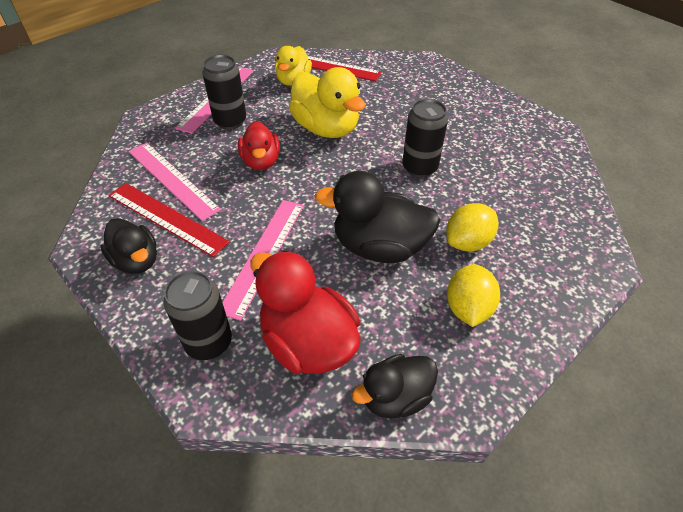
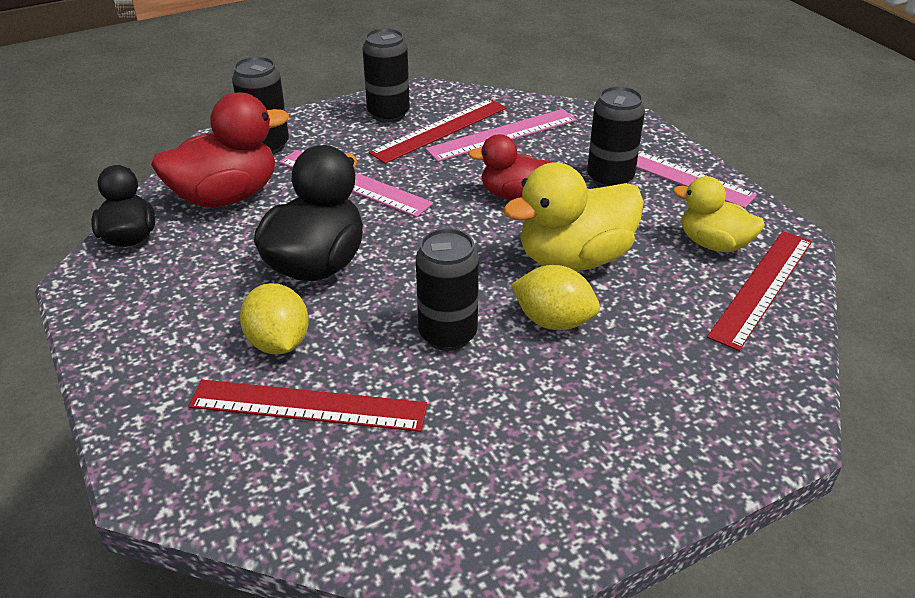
camera: 105 degrees right, 10 degrees down
(137, 261) = (388, 114): black duck -> black can
(468, 308) = (183, 312): yellow lemon -> yellow lemon (553, 321)
(508, 212) = (308, 405): none -> red ruler

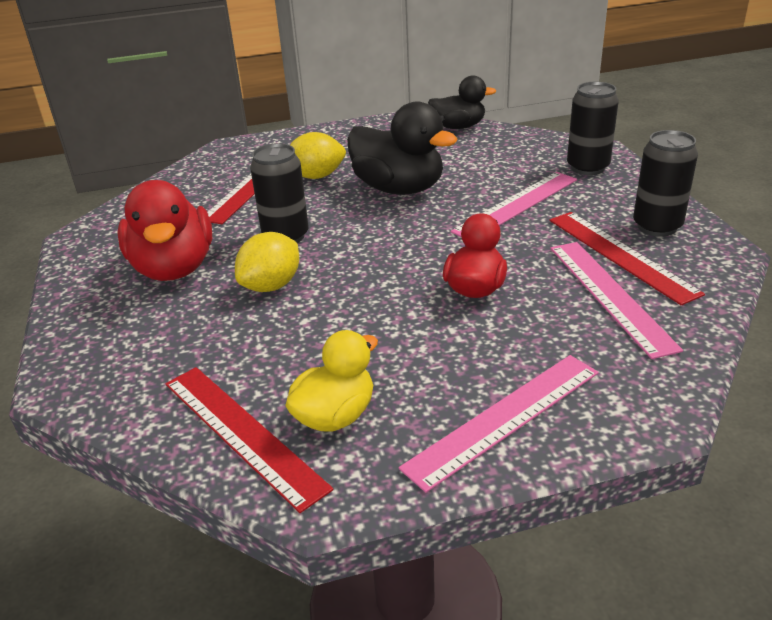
camera: 105 degrees right, 5 degrees down
(226, 196) = (504, 154): red duck -> red duck (174, 268)
(574, 258) = (352, 310): yellow duck -> none
(610, 179) = (496, 361): black can -> none

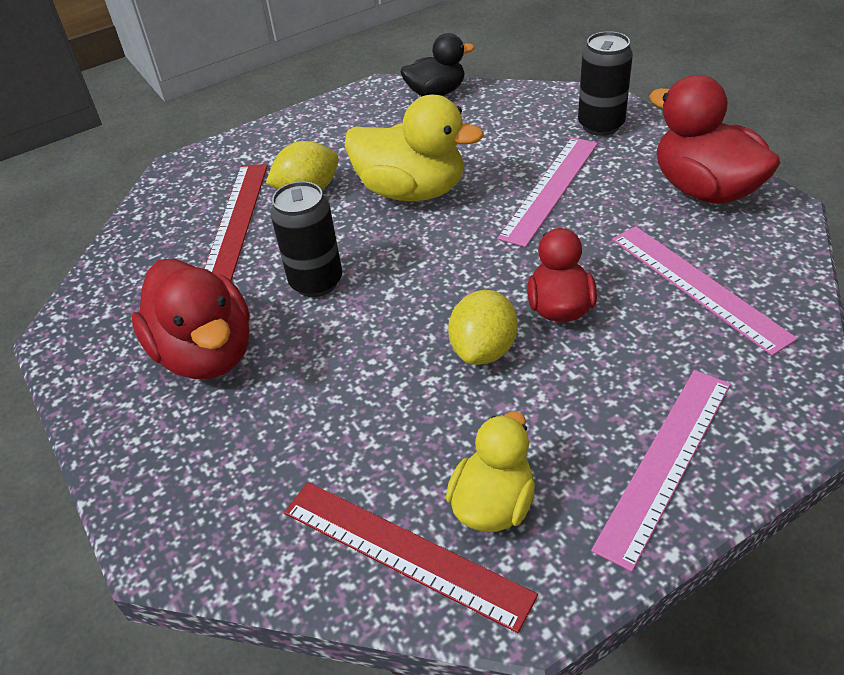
camera: 15 degrees left, 10 degrees up
(271, 286) = (335, 353): yellow lemon -> yellow lemon (483, 350)
(399, 189) = (412, 191): black duck -> yellow duck
(620, 255) = (685, 233): red ruler -> none
(657, 226) = (704, 190): black can -> red duck

